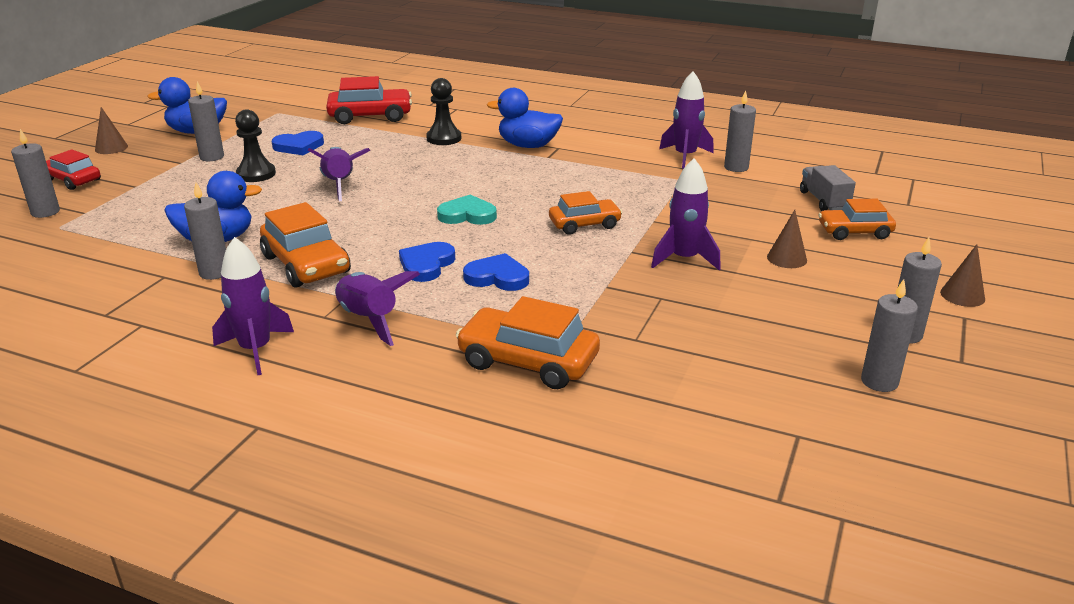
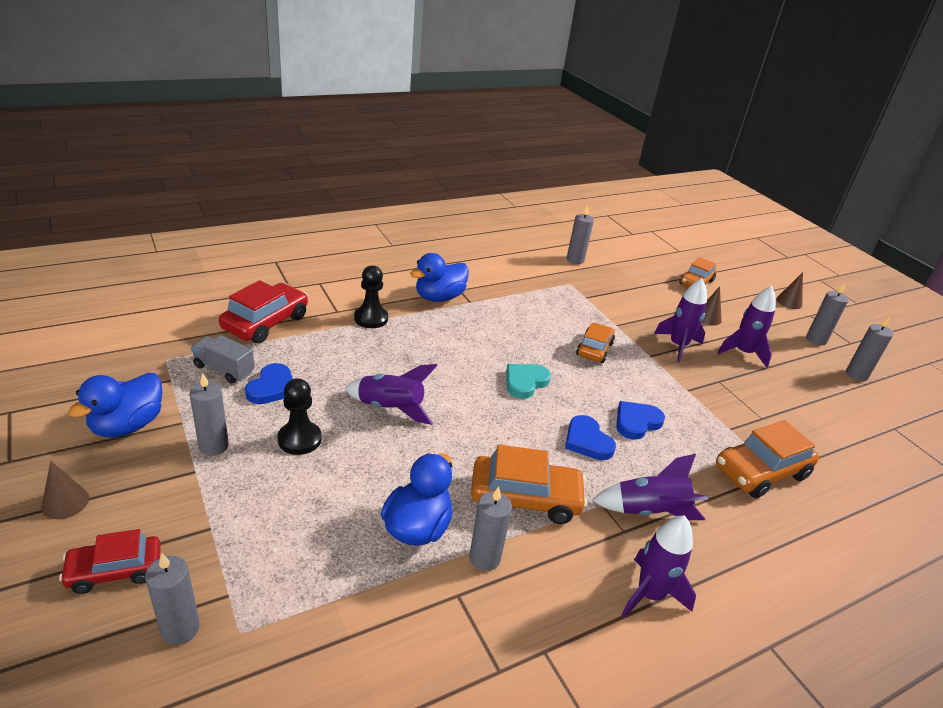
camera: 55 degrees left, 5 degrees up
(685, 156) = (538, 263): purple rocket -> purple rocket (743, 353)
(824, 201) = (650, 266): grey truck -> grey truck (224, 369)

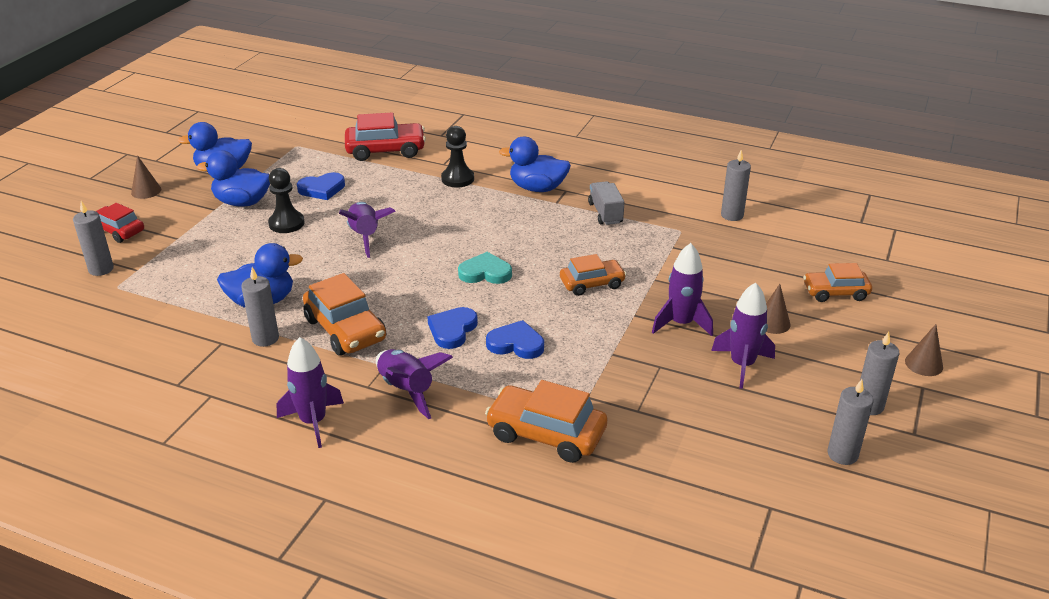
camera: 55 degrees right, 0 degrees up
(214, 446) = (242, 202): grey candle -> blue duck
(224, 369) = (315, 166): grey truck -> grey truck (605, 213)

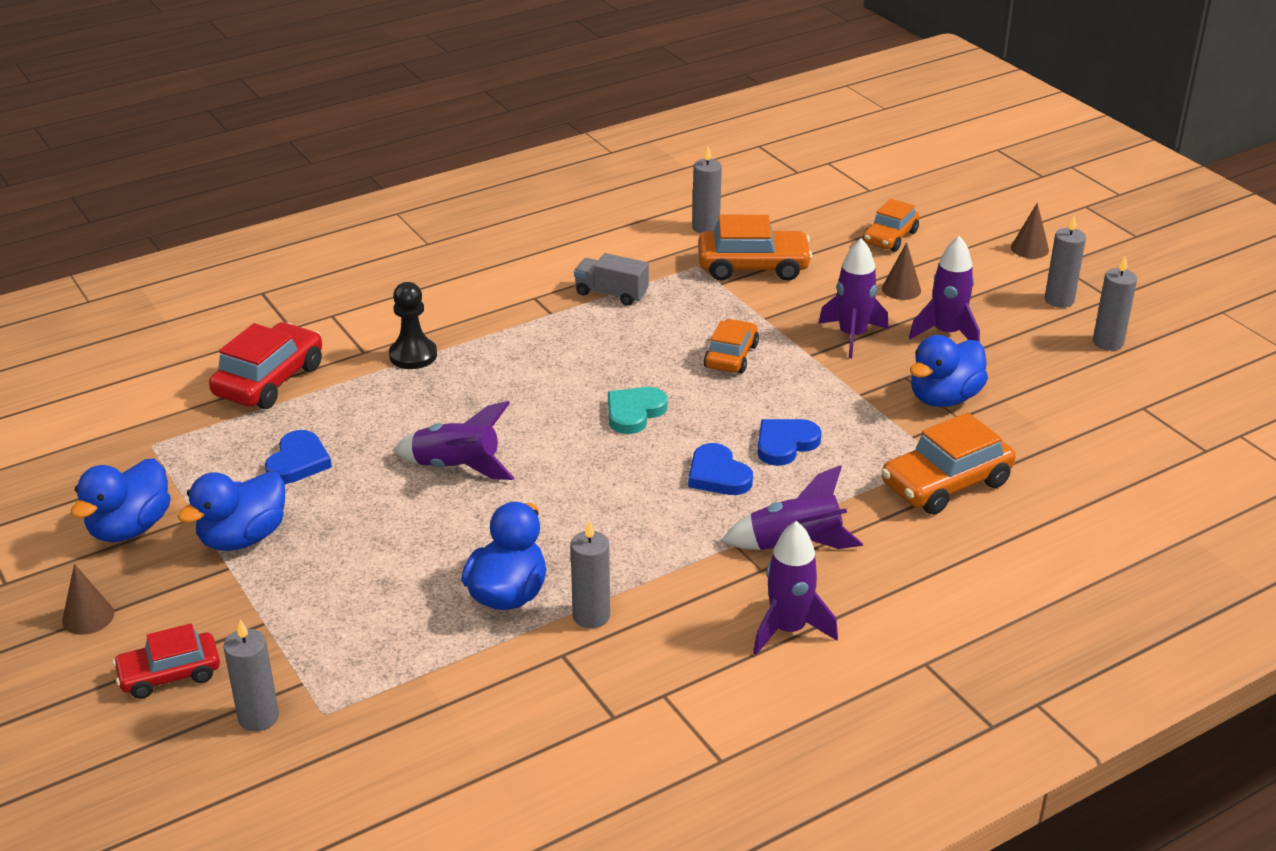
camera: 55 degrees left, 0 degrees up
(286, 223) = (347, 518): black pawn -> none
(345, 329) = (638, 549): orange car -> orange car (753, 266)
(537, 188) = (506, 312): blue duck -> blue duck (944, 398)

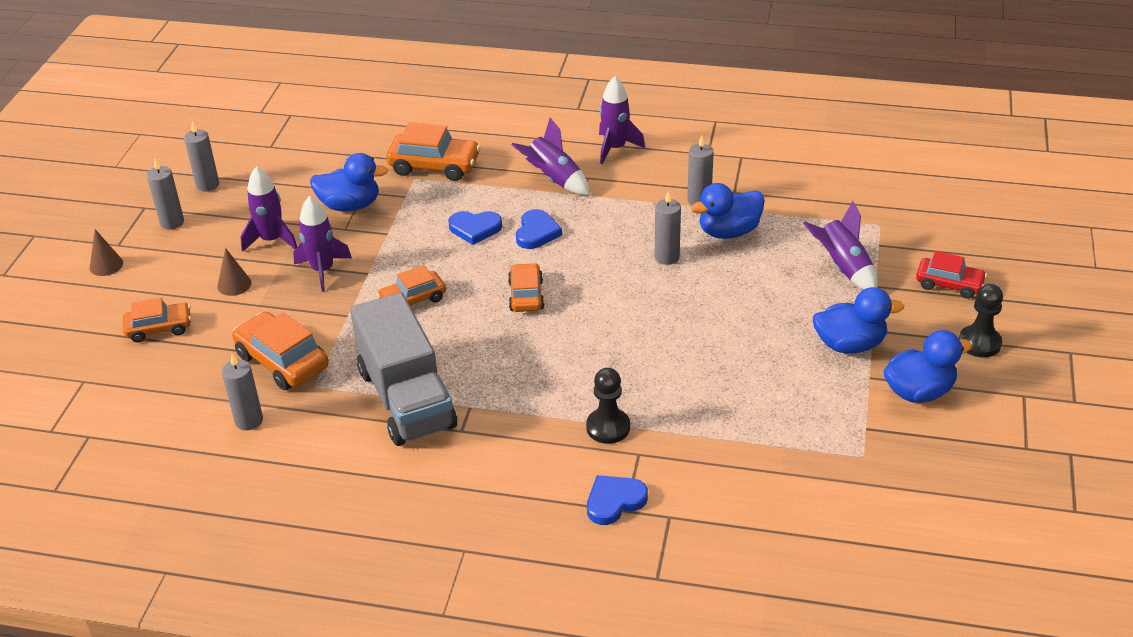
camera: 135 degrees left, 5 degrees up
(88, 617) = (979, 343): brown cone -> black pawn
(258, 717) = (914, 239): grey candle -> grey candle (667, 257)
(269, 380) = (732, 467): red car -> none
(298, 462) = (770, 381): blue heart -> blue heart (614, 501)
(457, 467) = (675, 319): purple rocket -> purple rocket (843, 268)
(611, 293) = (406, 398): grey truck -> grey truck, size x2.17
(634, 412) = (526, 295): turquoise heart -> orange car

